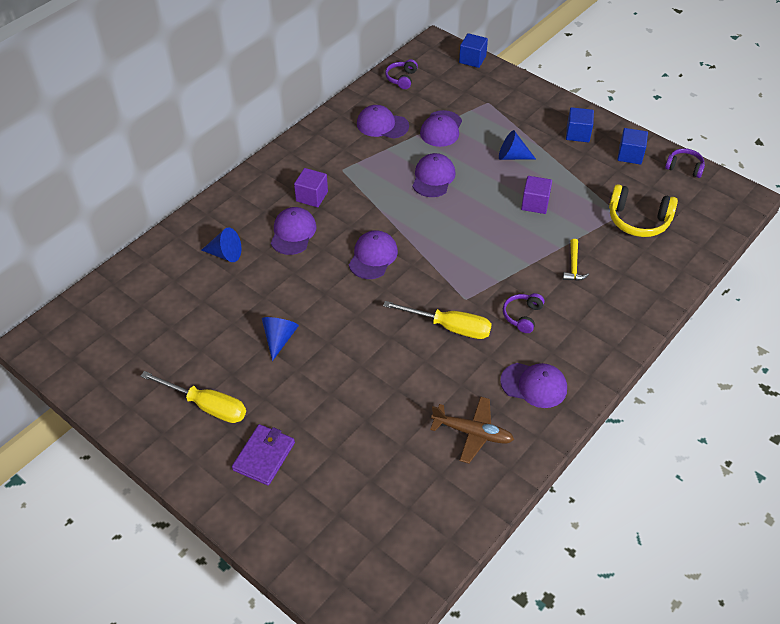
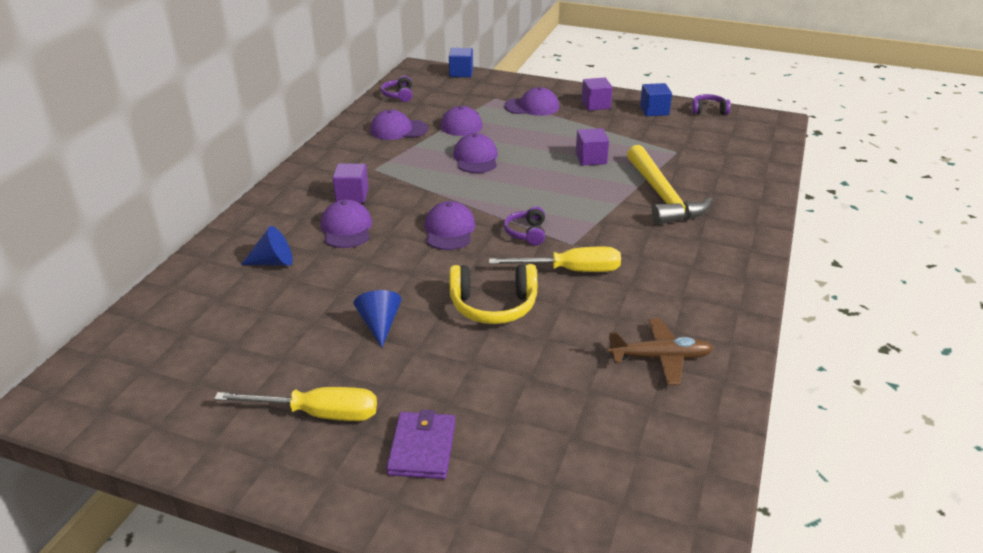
camera: 20 degrees left, 15 degrees down
(512, 156) = (544, 130): blue cone -> none
(522, 316) = (640, 245): purple headphones -> purple headphones (526, 233)
(534, 385) = (694, 299): purple cap -> purple cap (532, 107)
(573, 265) = (662, 196): yellow hammer -> yellow hammer, size x2.29
(578, 134) = (595, 105): blue cube -> purple cube
(638, 220) = (697, 152): yellow headphones -> yellow headphones (493, 306)

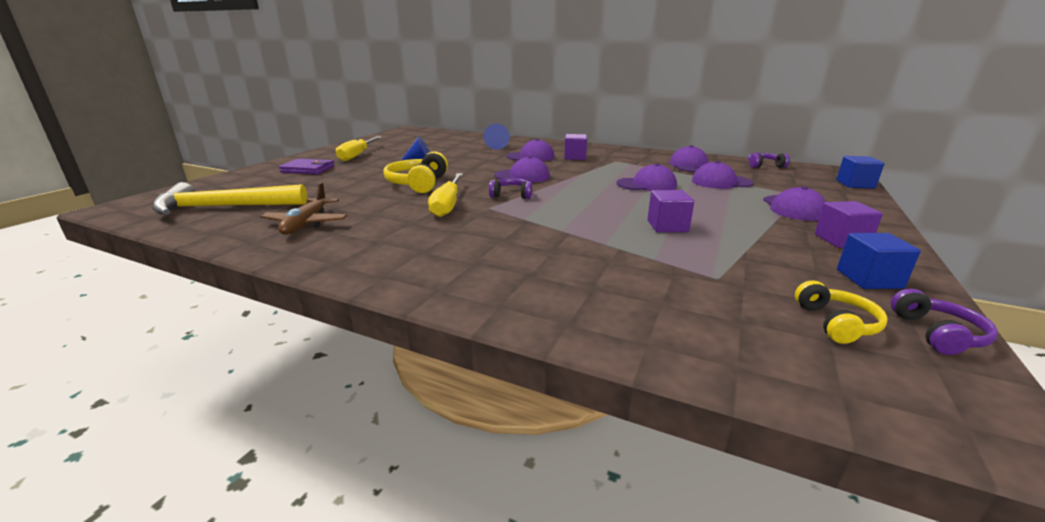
camera: 95 degrees right, 10 degrees down
(662, 196) = (579, 254): yellow hammer -> yellow hammer (225, 207)
(712, 130) = (836, 323): none -> yellow headphones

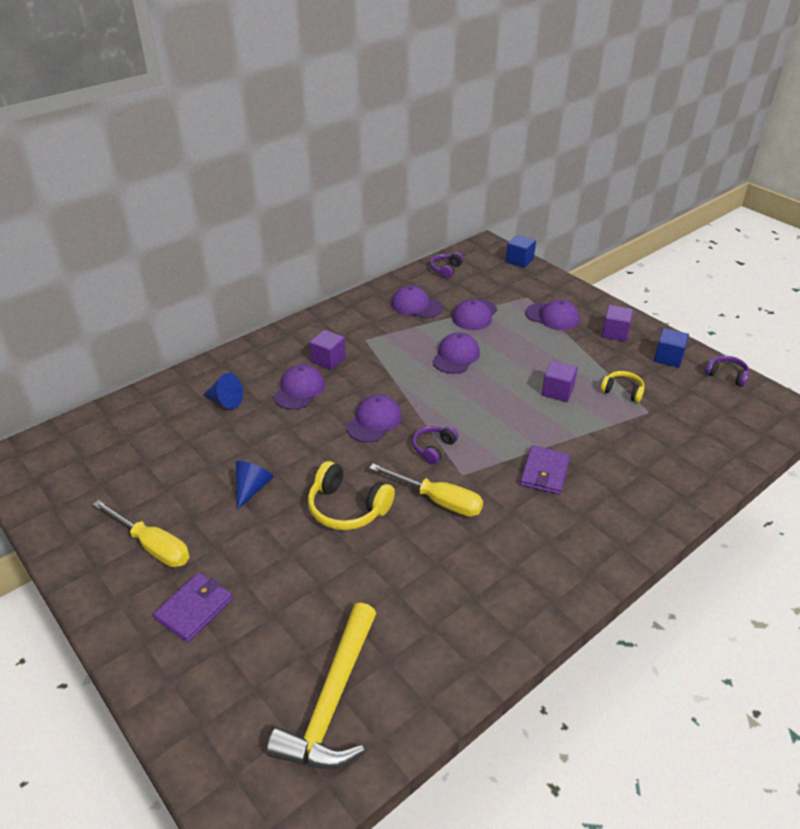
camera: 65 degrees left, 15 degrees up
(306, 223) = (437, 619): brown plane -> none
(526, 237) = (545, 472): none -> purple wallet
(836, 323) = (710, 399): yellow headphones -> yellow headphones (622, 391)

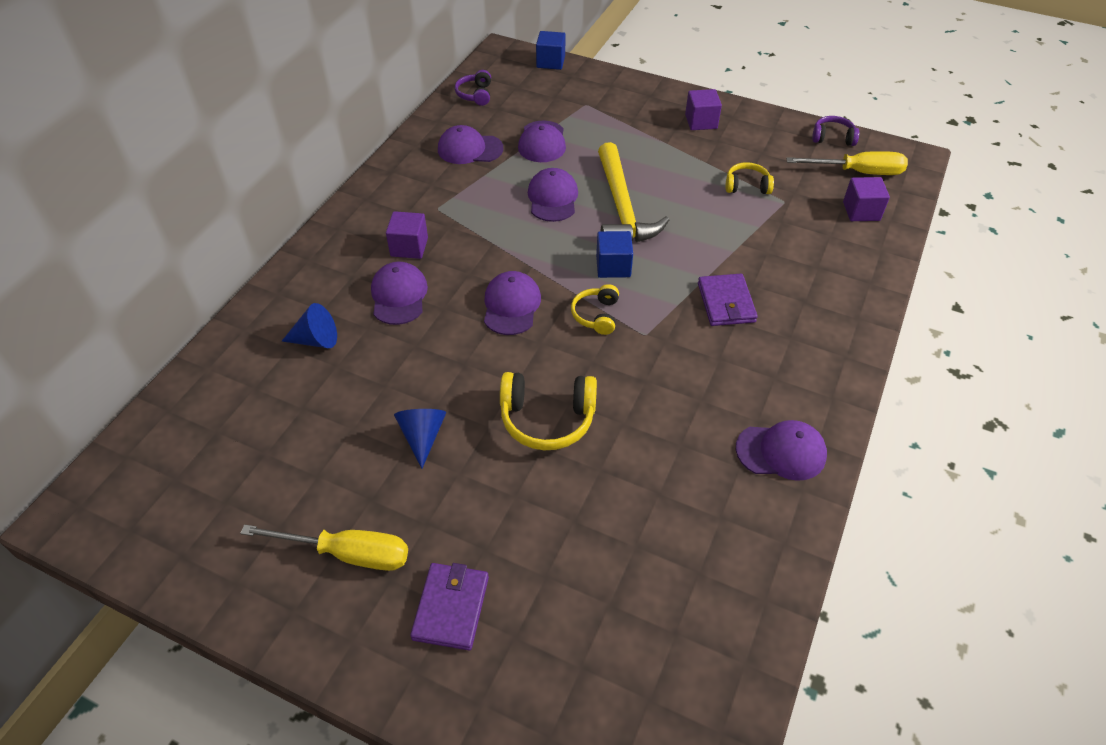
camera: 25 degrees left, 10 degrees up
(332, 700) = (671, 641): yellow hammer -> yellow hammer (622, 208)
(433, 448) = (596, 315): purple headphones -> yellow headphones
(438, 500) = (638, 374): yellow screwdriver -> yellow screwdriver (858, 172)
(552, 317) = (626, 121): purple cap -> purple cap (781, 452)
(557, 391) = (684, 206): purple cube -> purple cube (861, 211)
(668, 358) = (768, 134): blue cube -> blue cube (613, 266)

